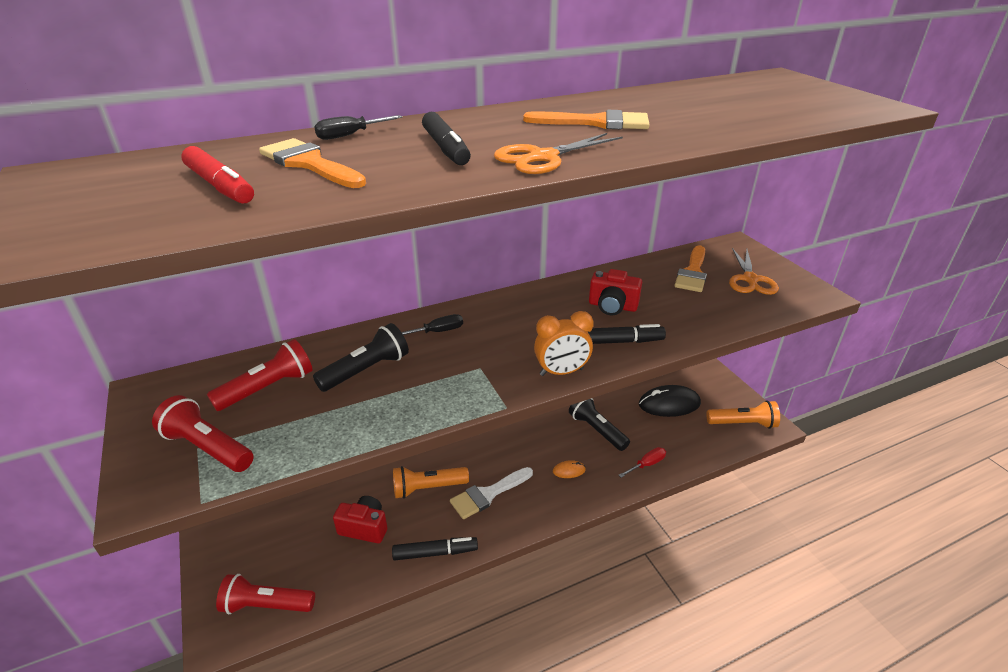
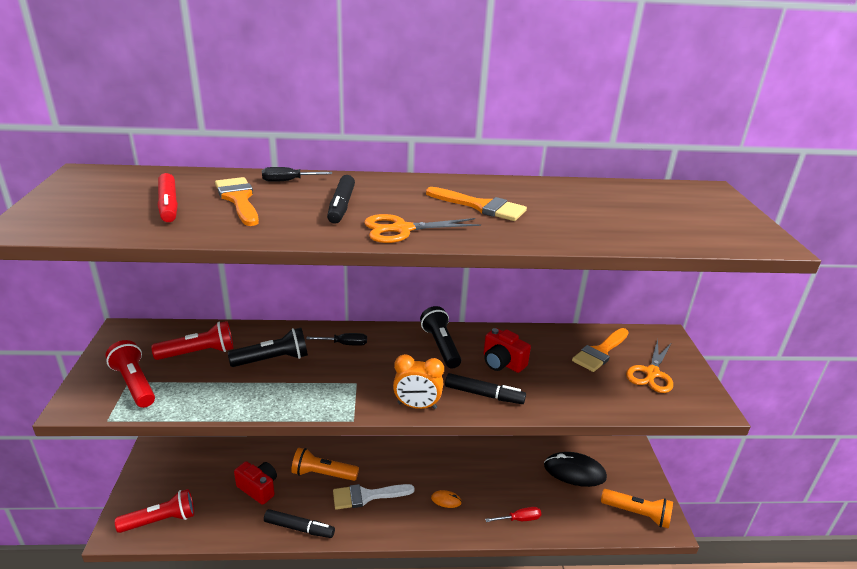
camera: 20 degrees right, 5 degrees down
(266, 605) = (161, 520): red flashlight -> red flashlight turned 135 degrees clockwise
(597, 430) = (492, 473): black flashlight -> black flashlight (441, 346)

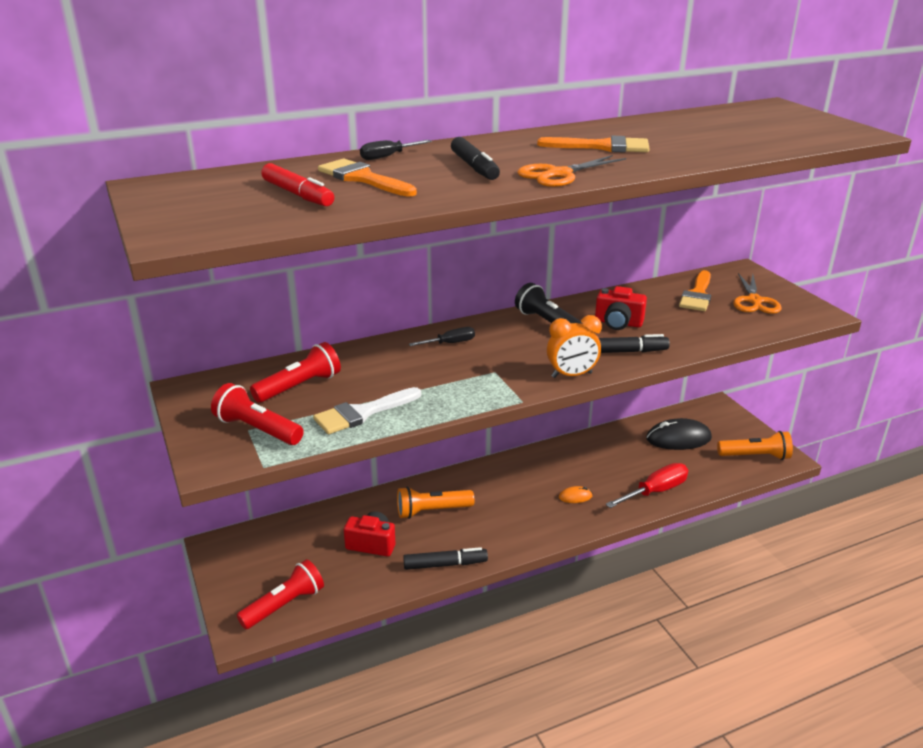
camera: 20 degrees left, 0 degrees up
(273, 359) = (388, 373): black flashlight -> none
(367, 496) = (493, 516): white brush -> white brush (362, 413)
(519, 519) = (655, 491): red screwdriver -> red screwdriver, size x1.68

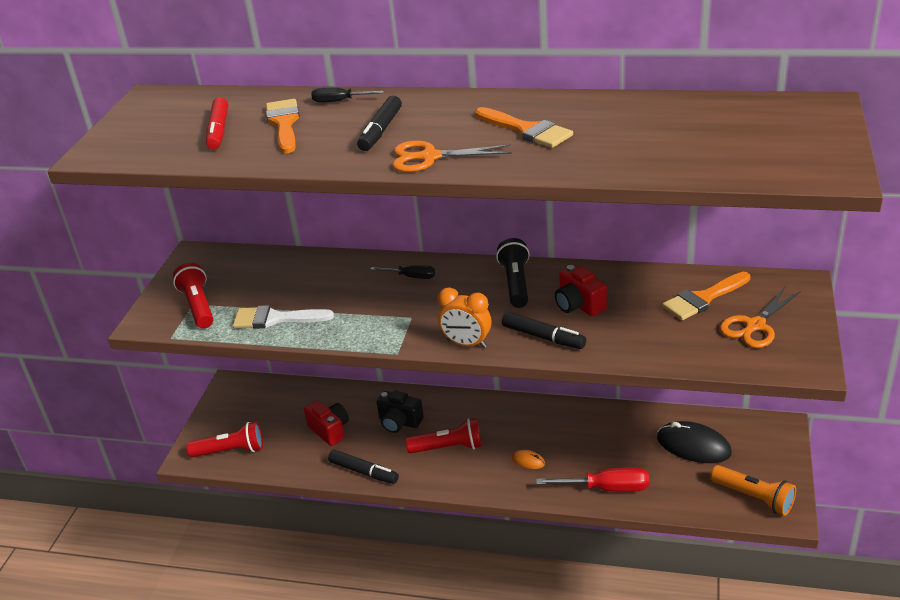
camera: 40 degrees right, 5 degrees up
(300, 386) = (262, 279): red flashlight -> red flashlight (448, 447)
(432, 511) = (399, 422): orange flashlight -> black camera

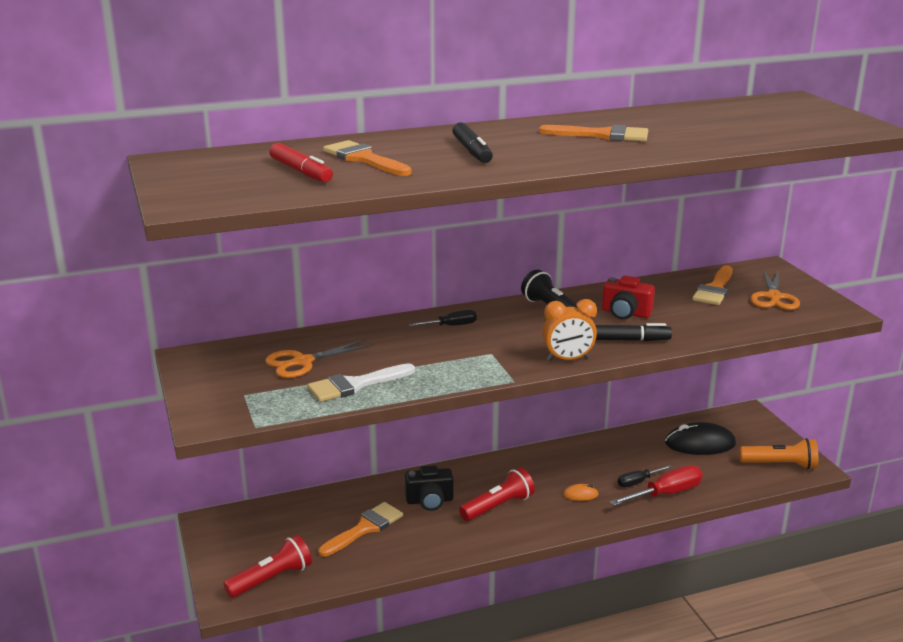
camera: 35 degrees left, 10 degrees down
(198, 306) = (253, 395): red flashlight -> none
(330, 430) = (365, 528): red camera -> orange brush
(339, 101) = (392, 139): black screwdriver -> black screwdriver (638, 482)
(363, 472) = (436, 551): black marker -> none
(429, 157) = (551, 160): orange scissors -> orange scissors (302, 362)

